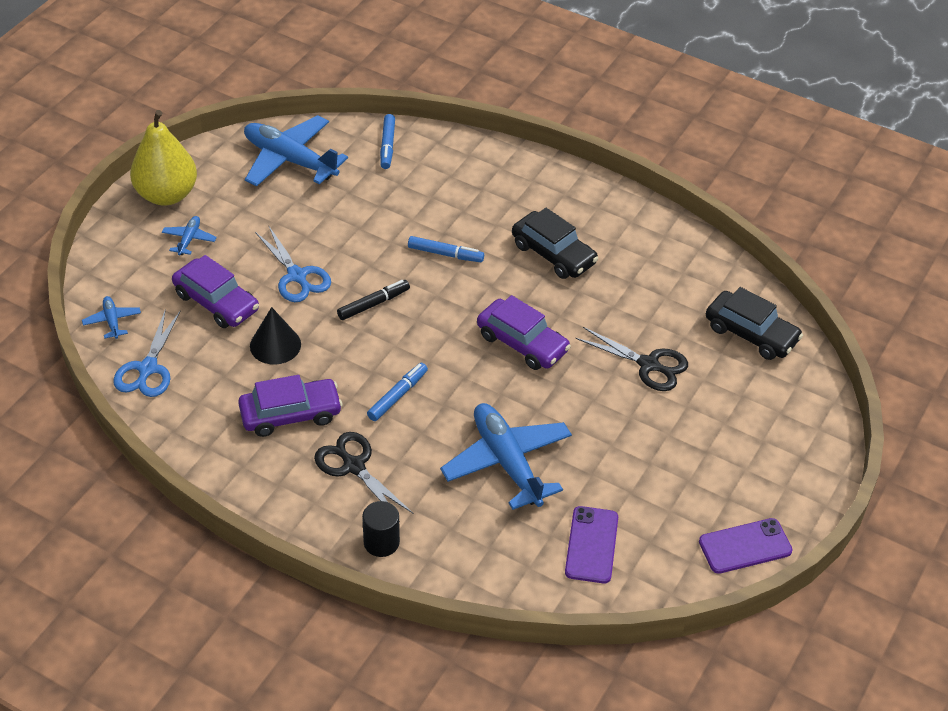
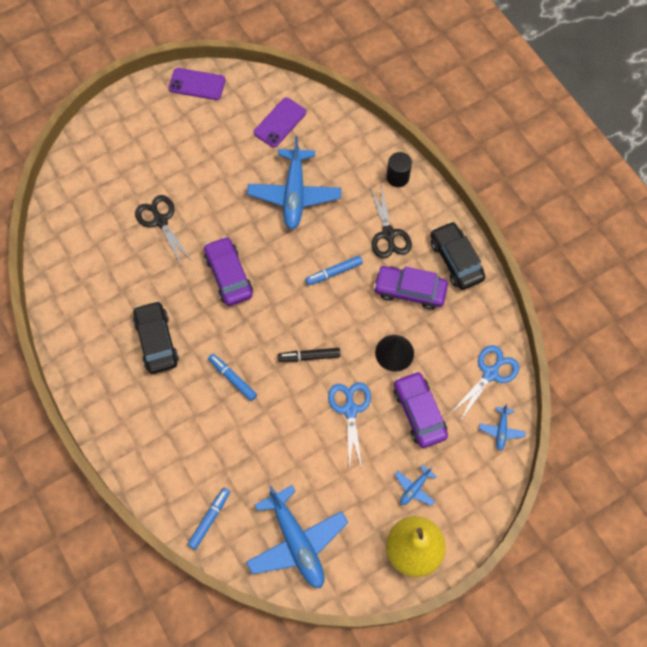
camera: 150 degrees left, 20 degrees up
(751, 334) = (78, 213): black car -> black car (456, 260)

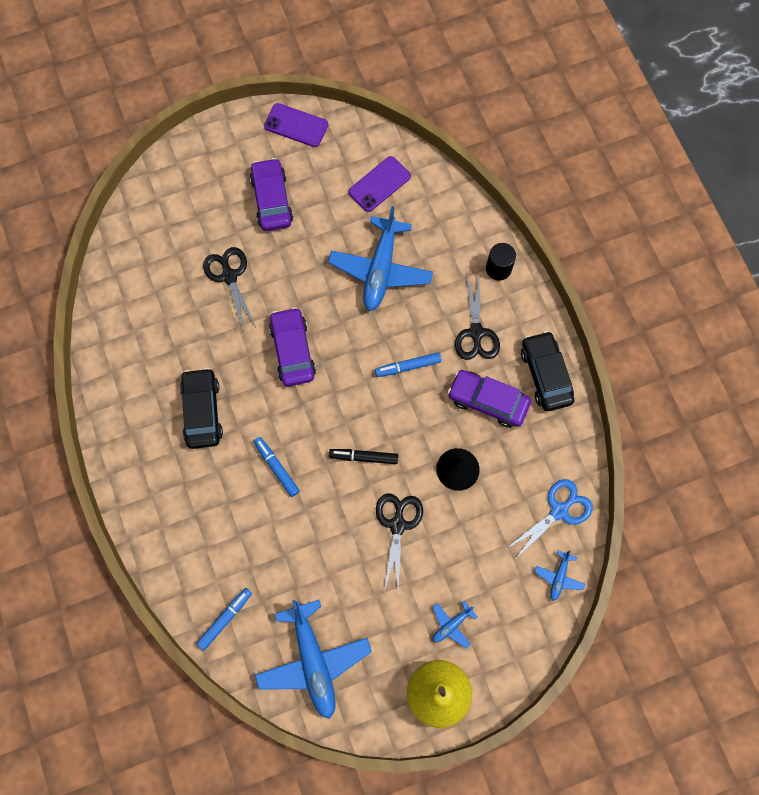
camera: 10 degrees right, 5 degrees up
(350, 410) = (397, 525): blue scissors -> black scissors
(419, 412) = (472, 541): purple car -> purple car (272, 200)

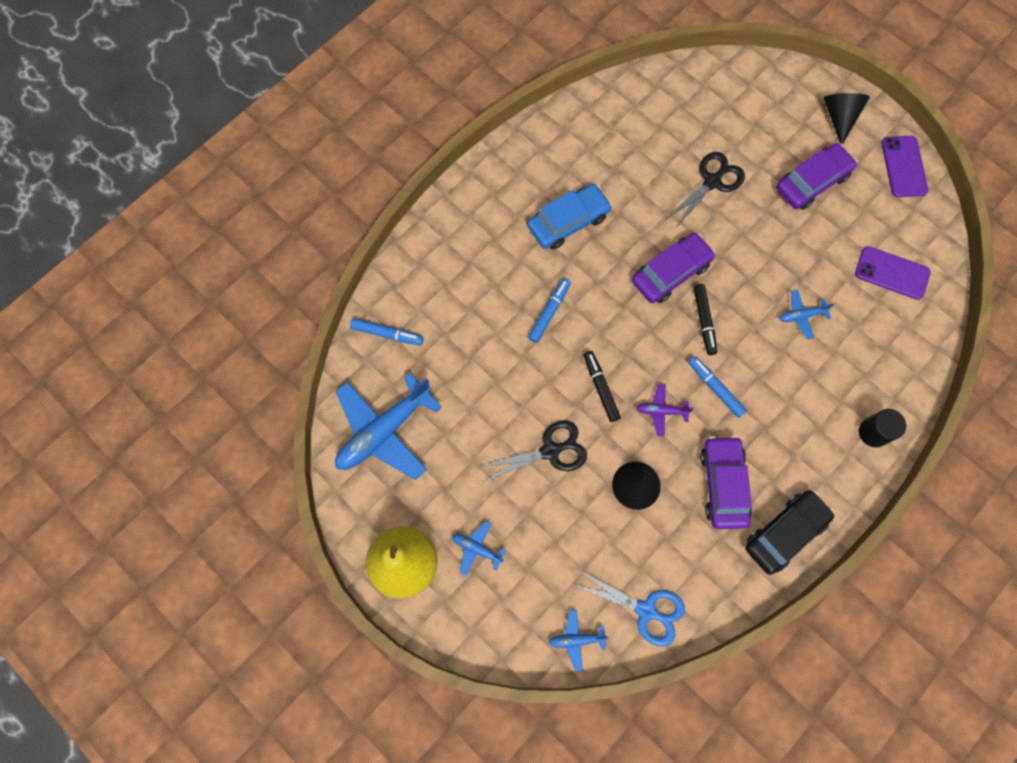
camera: 65 degrees right, 0 degrees up
(202, 411) = (568, 222): black car -> blue car
(227, 148) = (839, 118): none -> black cone
(347, 346) = (704, 321): none -> black marker
(380, 269) = (801, 316): blue plane -> blue plane, size x0.45
(406, 418) = (661, 411): none -> purple plane
(476, 333) = (789, 440): black scissors -> none

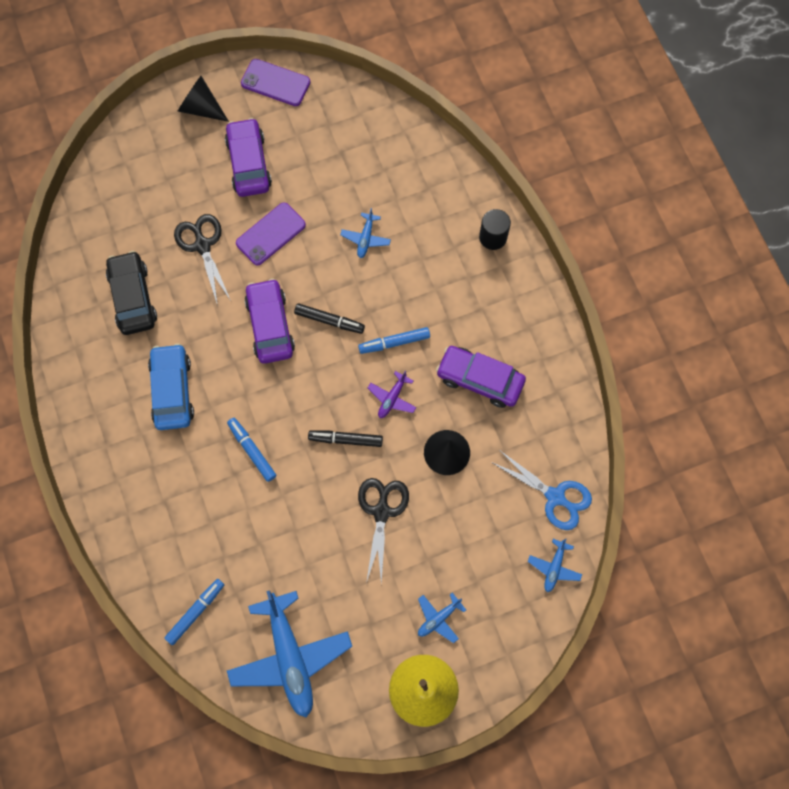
camera: 65 degrees left, 0 degrees up
(646, 610) = (555, 497): blue scissors -> blue scissors turned 75 degrees clockwise
(785, 533) = (542, 351): black car -> black car (133, 297)
(891, 273) = (365, 146): purple phone -> purple phone (271, 234)

